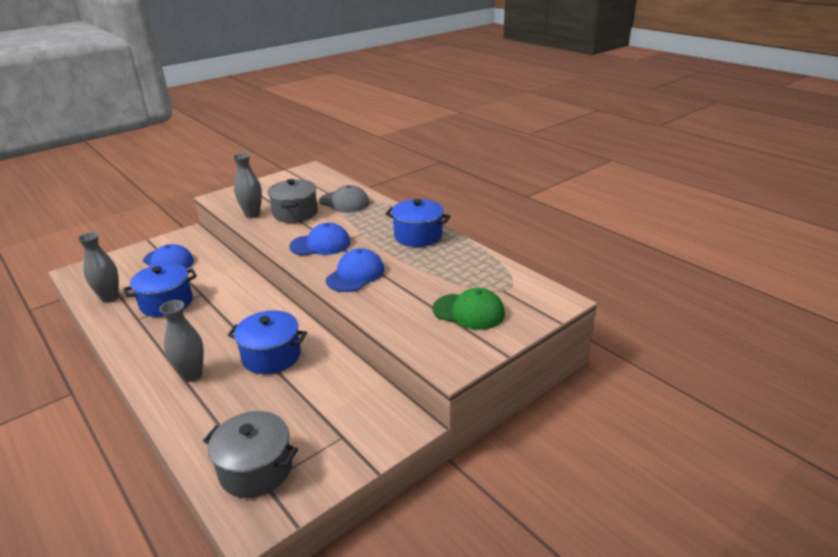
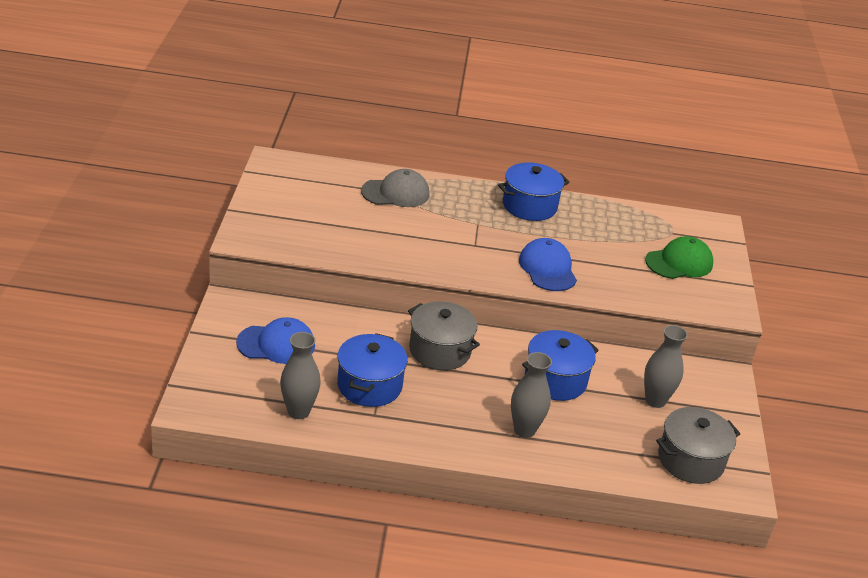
camera: 50 degrees left, 5 degrees up
(252, 214) = (329, 246): grey vase -> grey vase (655, 400)
(295, 213) = (371, 226): grey pot -> grey pot (440, 350)
(320, 244) = (463, 251): blue cap -> none

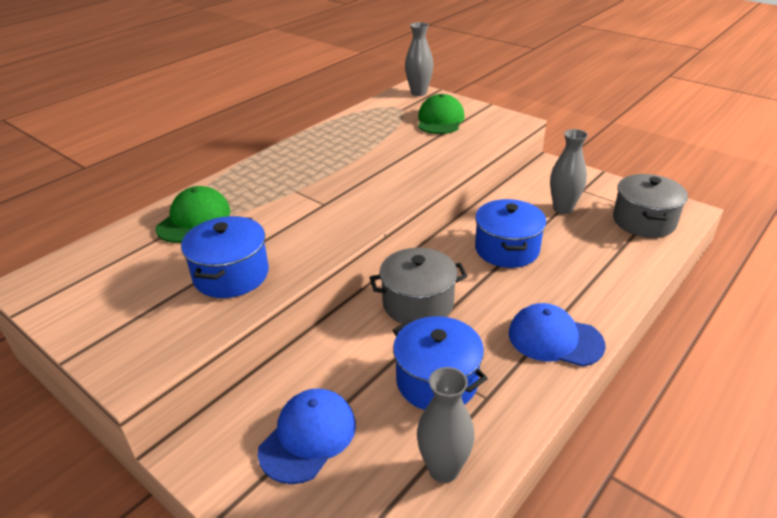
camera: 50 degrees left, 0 degrees up
(395, 193) = (194, 219): grey cap -> green cap
(524, 430) = (565, 296): grey vase -> grey vase (418, 93)
(529, 206) = (300, 155): blue pot -> blue pot (231, 275)
(547, 269) = (394, 179): blue cap -> blue cap (555, 339)

